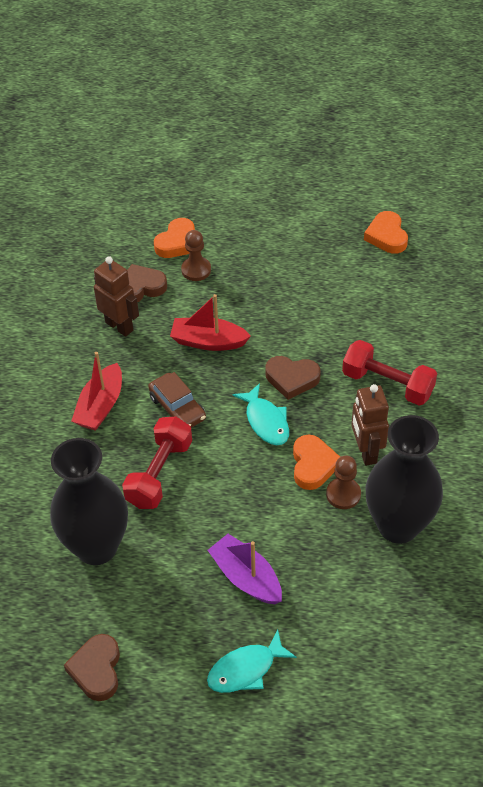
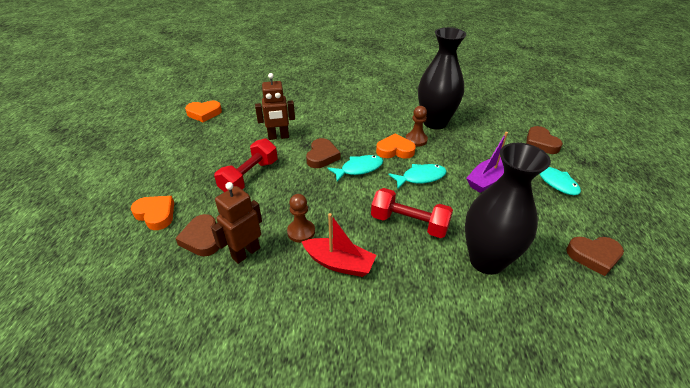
camera: 90 degrees left, 10 degrees down
(177, 408) = (344, 213): brown car -> none
(196, 270) = (195, 203): brown pawn -> brown pawn (301, 232)
(208, 341) = (278, 196): red boat -> none
(250, 493) = (420, 177): none -> turquoise fish
(350, 679) = (540, 143): none -> brown heart
(366, 452) = (383, 130): brown robot -> brown robot (278, 137)
(387, 384) = (331, 120): red dumbbell -> red dumbbell (249, 177)

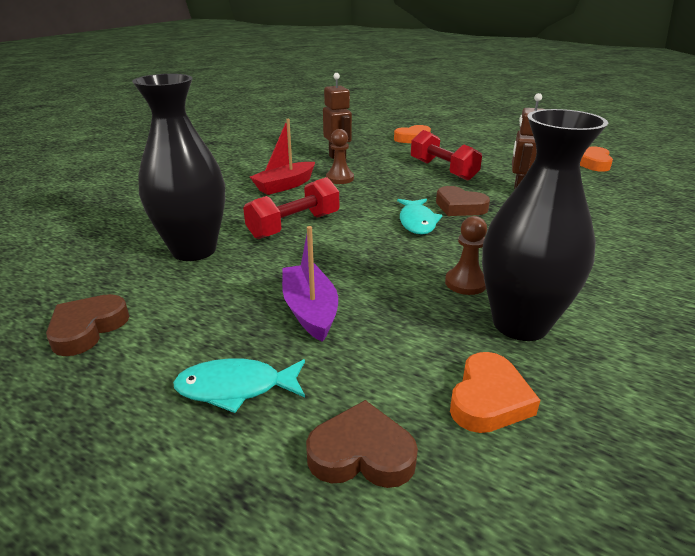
camera: 115 degrees right, 10 degrees down
(202, 238) = (369, 149): brown heart -> none
(395, 150) = (445, 256): orange heart -> orange heart (488, 399)
(420, 177) = (366, 257): turquoise fish -> none

